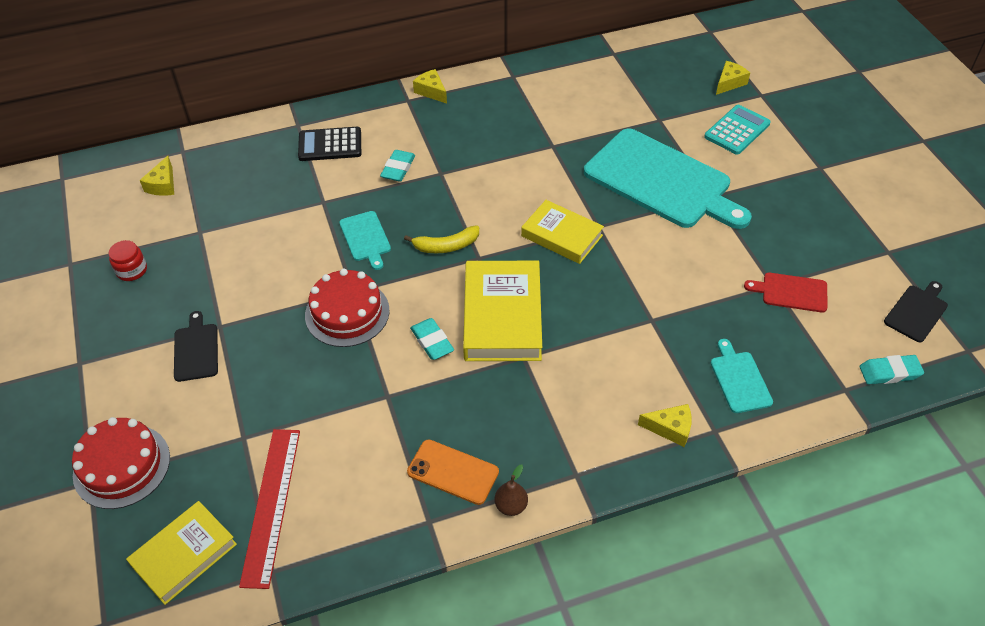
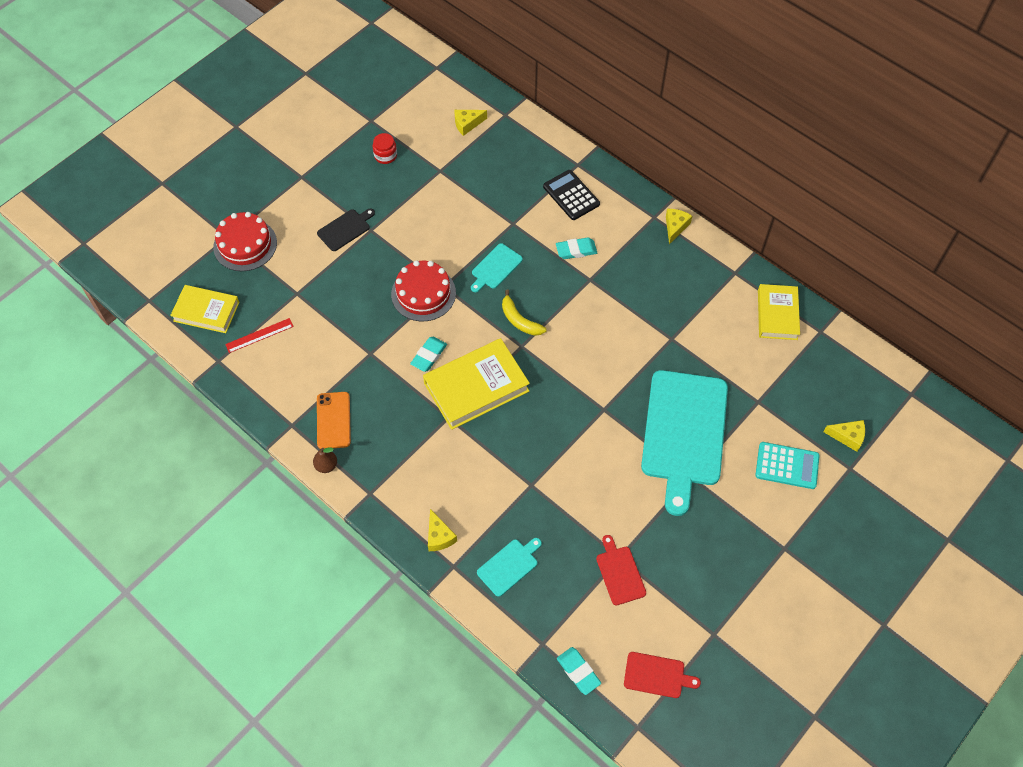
camera: 60 degrees right, 10 degrees up
(271, 505) = (259, 335): red ruler -> red ruler, size x0.58
(562, 235) = (577, 389): yellow book -> yellow book (777, 314)
(917, 312) = (657, 675): black cutting board -> red cutting board

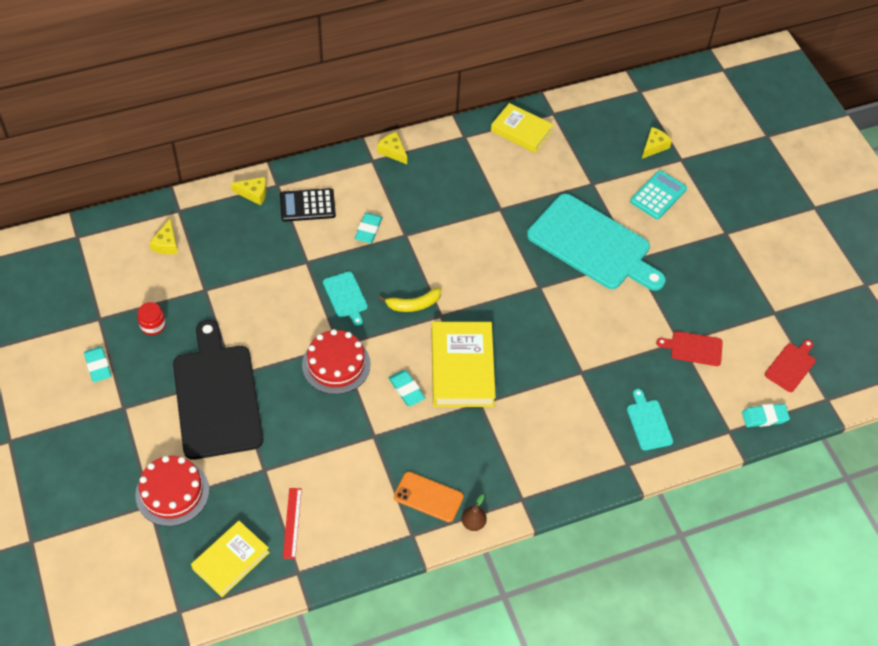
camera: 65 degrees left, 5 degrees down
(328, 142) = (98, 366): none -> turquoise eraser
(345, 229) = (217, 396): black cutting board -> black cutting board, size x2.30
(439, 536) = (594, 462): yellow cheese -> yellow cheese (254, 194)

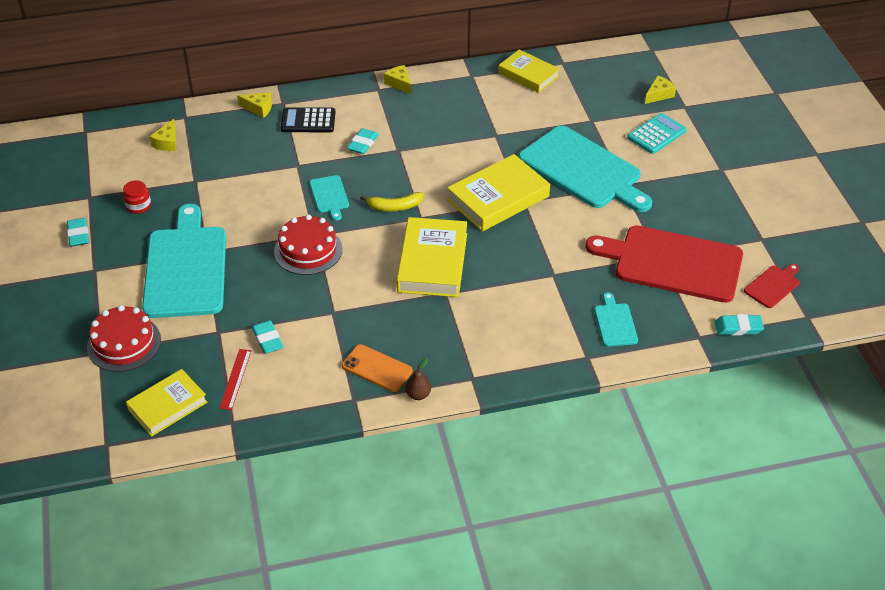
camera: 10 degrees right, 10 degrees down
(217, 396) = (186, 267): black cutting board -> turquoise cutting board
(406, 390) = (373, 276): turquoise eraser -> turquoise eraser (267, 339)
(514, 285) = (498, 198): none -> yellow book
(693, 348) = (672, 263): red cutting board -> red cutting board, size x2.30

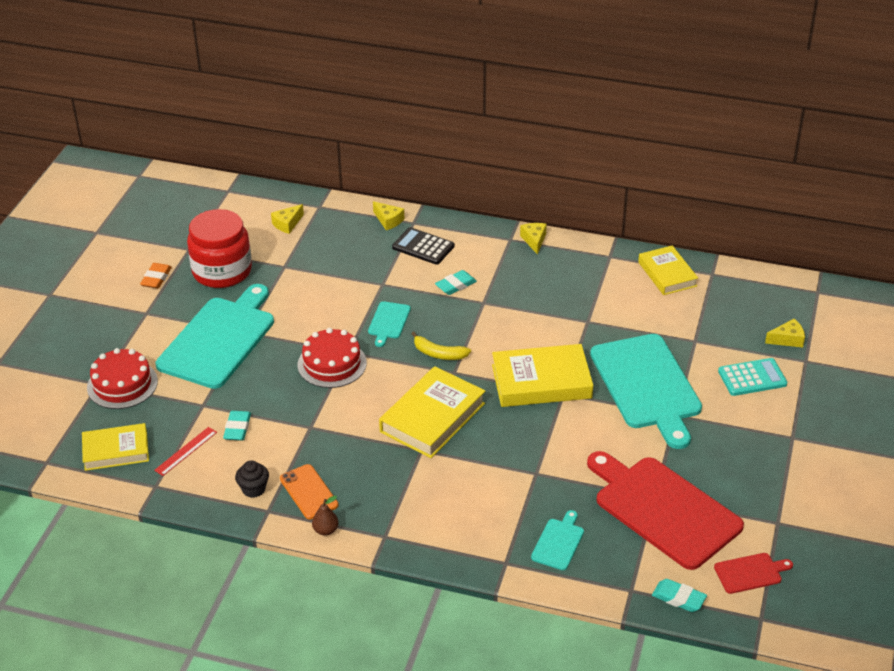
camera: 30 degrees right, 5 degrees down
(78, 235) = (156, 278): turquoise eraser -> orange eraser
(138, 206) = (222, 271): red jar -> red jar, size x2.43
(325, 386) = (253, 489): none -> black cupcake

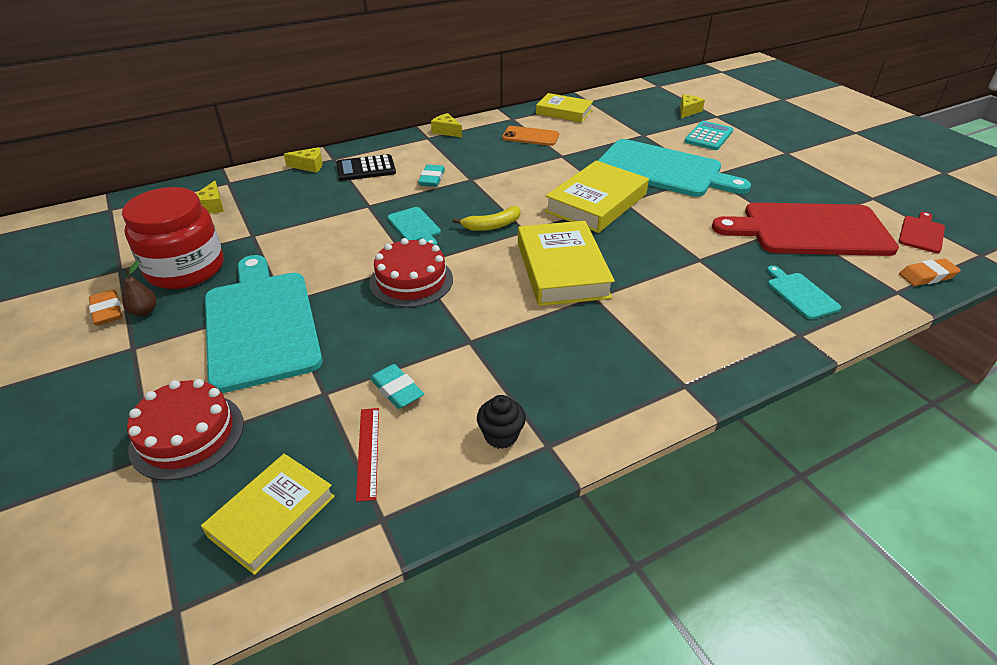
camera: 45 degrees left, 0 degrees up
(308, 492) = (558, 398): orange phone -> orange phone (530, 136)
(326, 530) = (630, 420): brown pear -> brown pear (144, 311)
(678, 598) = (927, 276): turquoise eraser -> orange eraser

